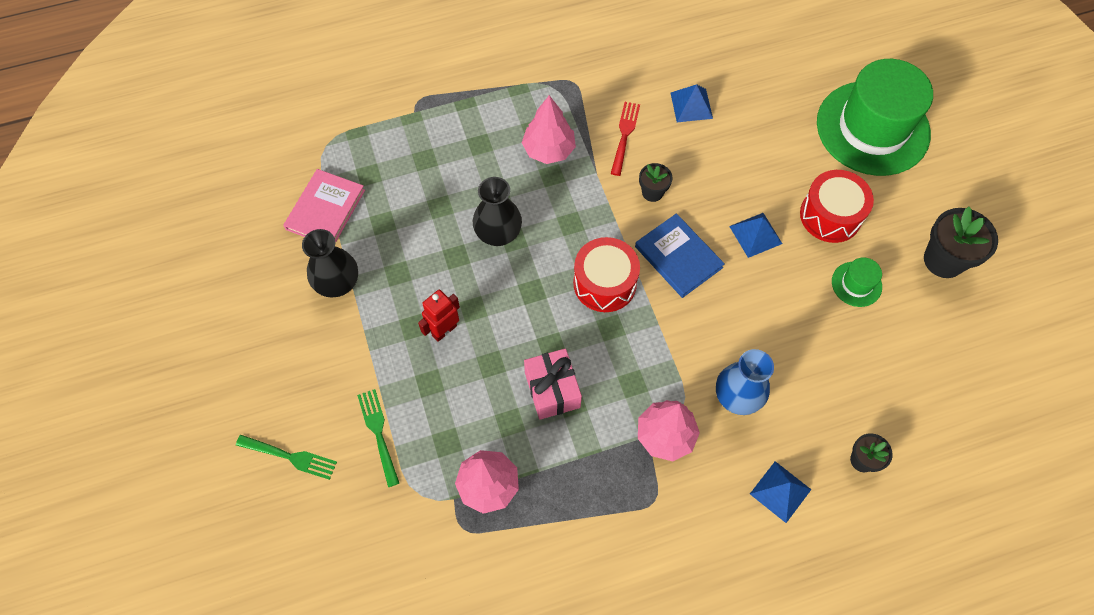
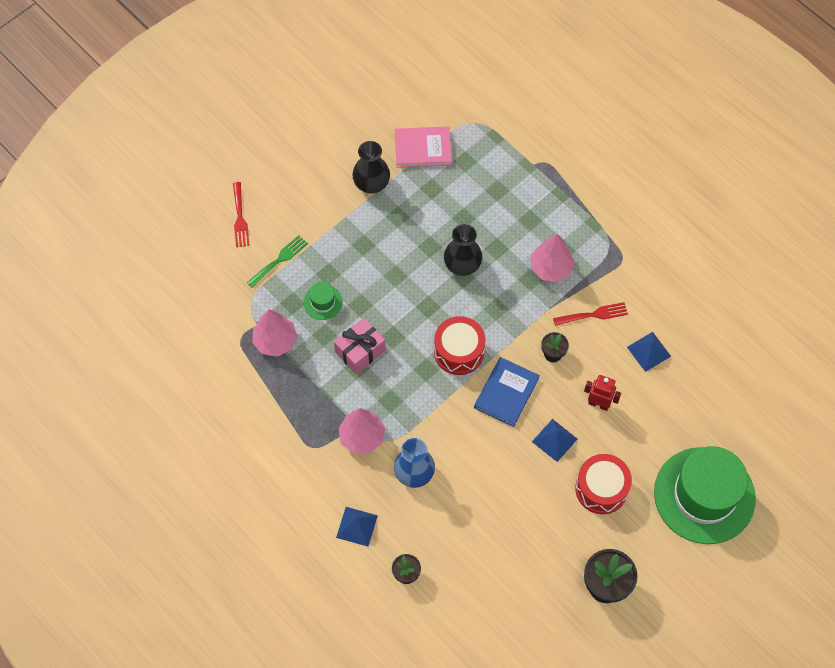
camera: 65 degrees right, 0 degrees up
(291, 457) = (240, 218): green fork -> red fork
(444, 330) = (370, 265): red robot -> red robot (598, 404)
(856, 284) = (549, 527): green hat -> green hat (323, 302)

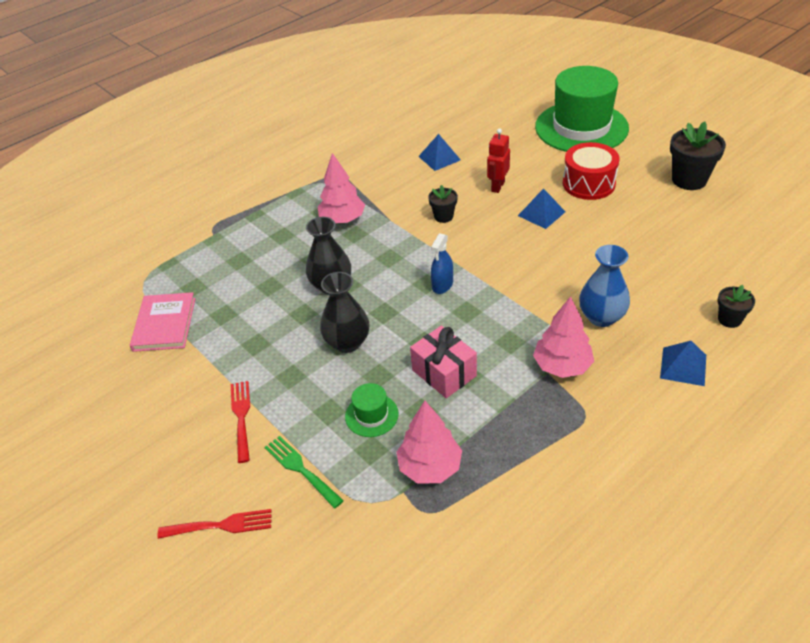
camera: 85 degrees left, 20 degrees down
(371, 184) = (202, 371): black vase -> black vase (347, 342)
(459, 351) = (442, 285): red drum -> blue spray bottle
(506, 393) = (491, 248): blue book -> none
(593, 314) = (399, 191): red fork -> red fork (241, 417)

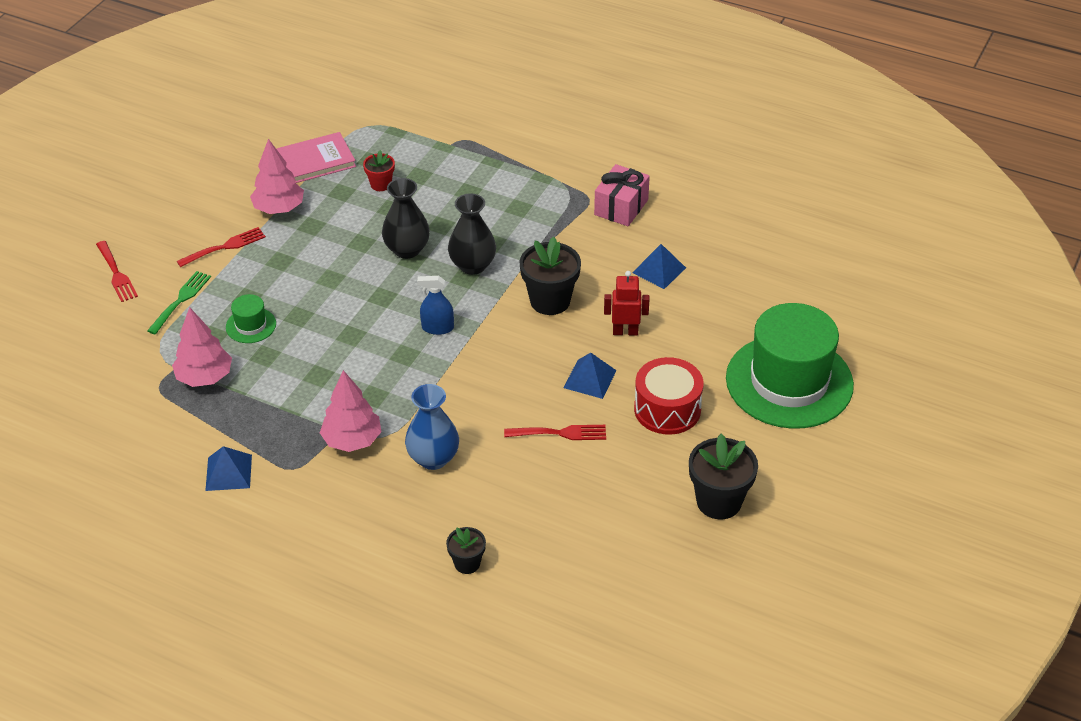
camera: 65 degrees right, 0 degrees up
(232, 286) = (381, 184): none -> red flower pot
(342, 219) = (511, 226): pink tree -> pink tree (279, 208)
(347, 342) = (333, 284): black vase -> black vase (472, 265)
(443, 216) = (550, 301): black flower pot -> black flower pot, size x1.79
(444, 373) = (316, 359): pink gift -> pink gift (621, 207)
(595, 240) = (560, 433): none -> red fork
(683, 366) = (382, 532): blue pyramid -> blue pyramid (229, 472)

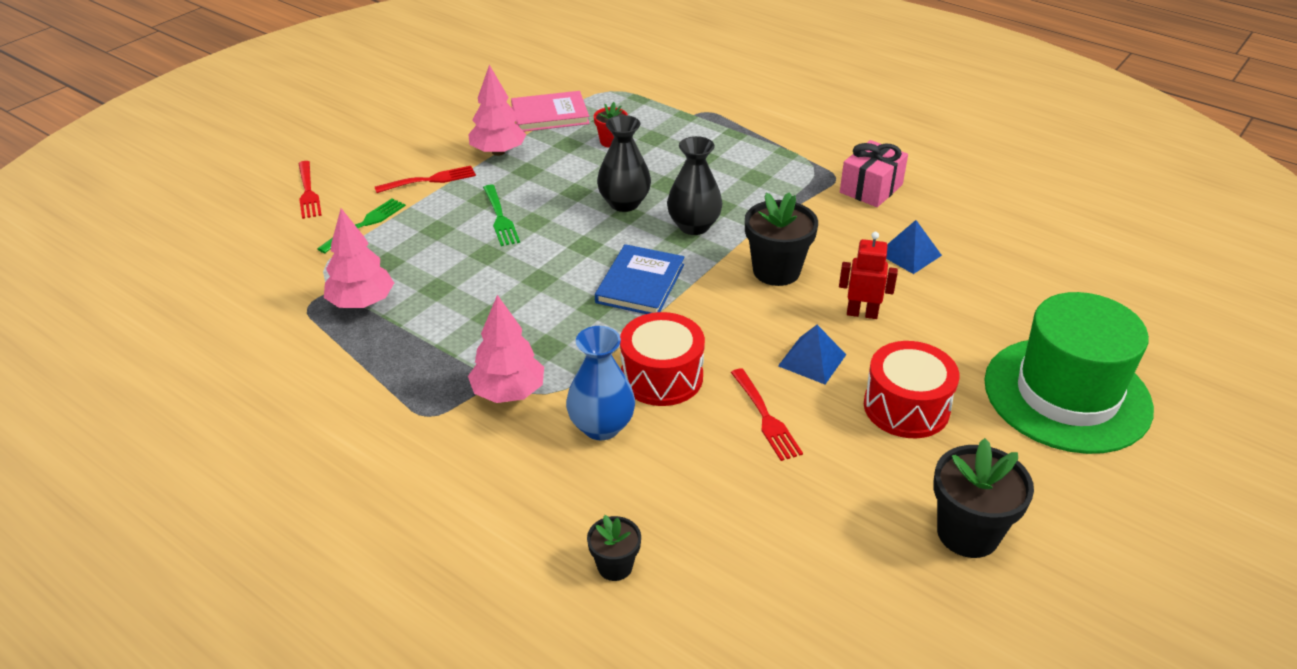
camera: 10 degrees right, 5 degrees down
(229, 472) = (351, 410): blue pyramid -> none
(251, 325) = (431, 257): green hat -> none
(300, 279) = (500, 218): none -> green fork
(437, 328) = (640, 283): blue spray bottle -> blue book
(472, 410) = (661, 377): none -> red drum
(560, 433) = (766, 418): red fork -> red fork turned 60 degrees clockwise

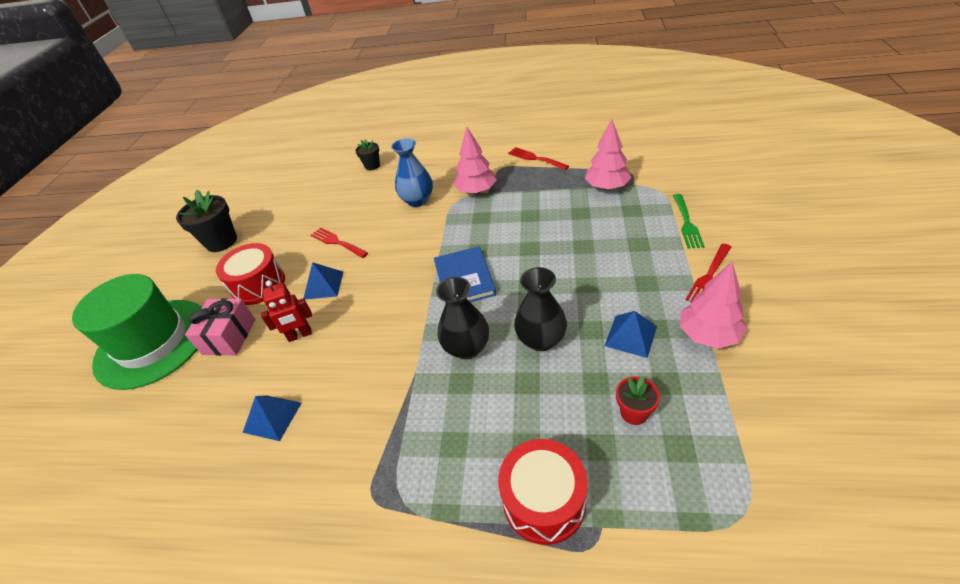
camera: 155 degrees right, 5 degrees up
(308, 192) = (763, 222): red fork -> red fork (535, 158)
(500, 218) = (612, 275): green fork -> none
(550, 115) = (741, 418): pink book -> none
(552, 175) = (631, 336): none -> blue pyramid
(661, 377) = (406, 234): red drum -> red drum (543, 500)
(776, 271) = (376, 339): black flower pot -> none
(871, 188) = (327, 498): pink gift -> pink gift (229, 337)

